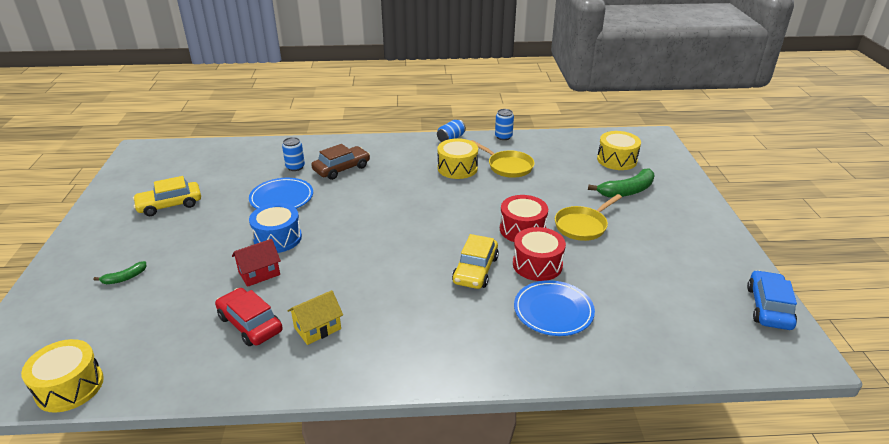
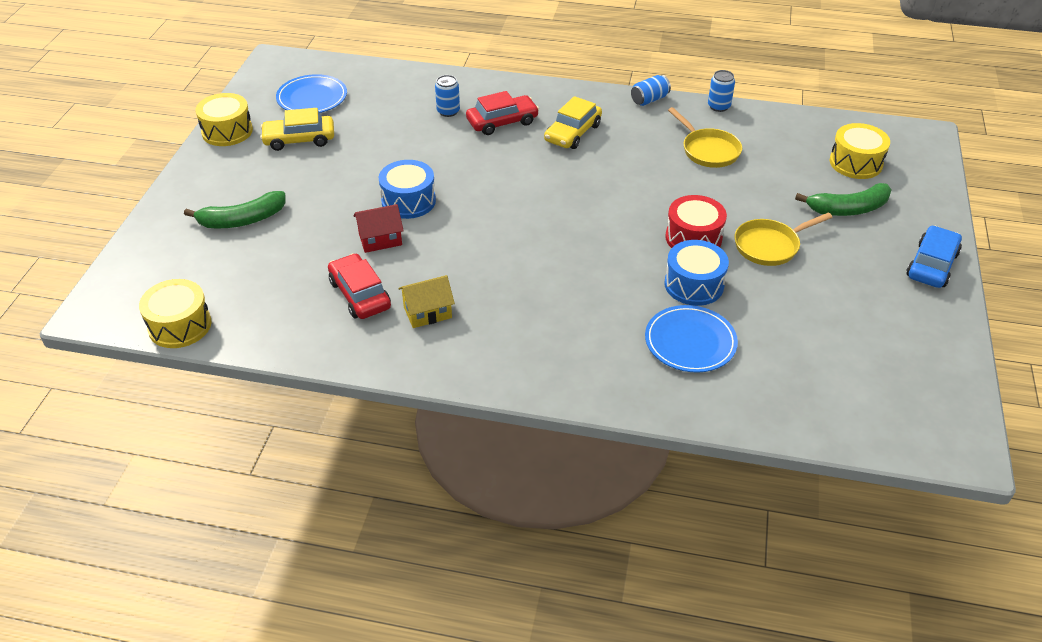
camera: 15 degrees right, 10 degrees up
(124, 278) = (242, 220): green banana -> green banana, size x1.87
(281, 198) = (423, 150): blue plate -> blue plate (312, 98)
(341, 168) = (502, 122): brown car -> red car
(457, 168) = (643, 143): yellow drum -> yellow drum (227, 131)
(475, 270) = (619, 278): yellow car -> yellow car (572, 133)
(537, 264) = (694, 285): red drum -> blue drum
(769, 307) = (951, 387): blue car -> blue car (932, 265)

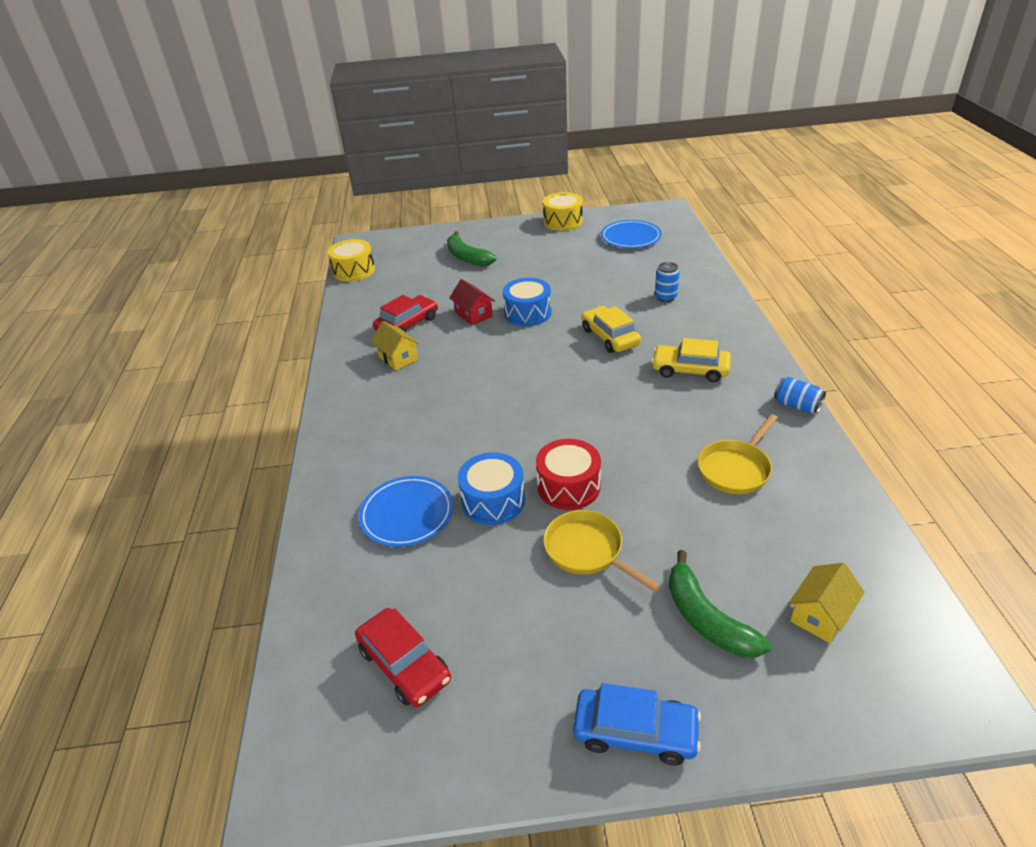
camera: 75 degrees right, 5 degrees down
(299, 139) = (574, 248): yellow car -> yellow car (610, 337)
(502, 122) = (673, 327): red car -> red car (404, 664)
(718, 106) = (835, 461): blue can -> none
(855, 163) = (820, 615): yellow drum -> yellow house

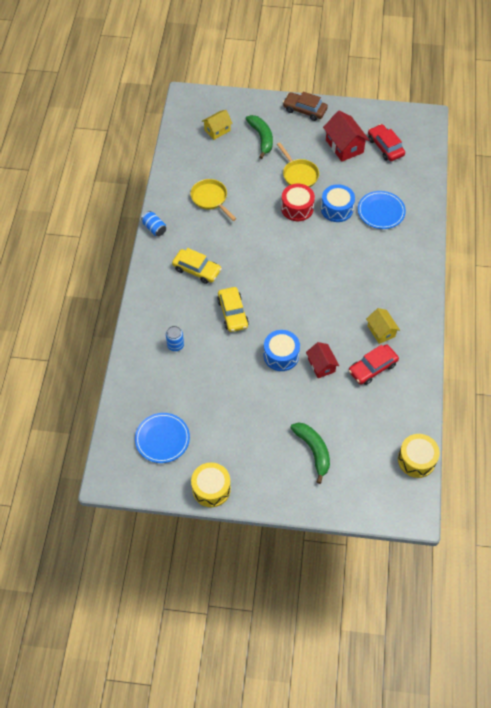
camera: 170 degrees left, 20 degrees up
(504, 643) = (344, 146): none -> red house
(635, 732) = (304, 110): blue car -> brown car
(735, 468) = (210, 199): yellow pan -> yellow pan turned 90 degrees counterclockwise

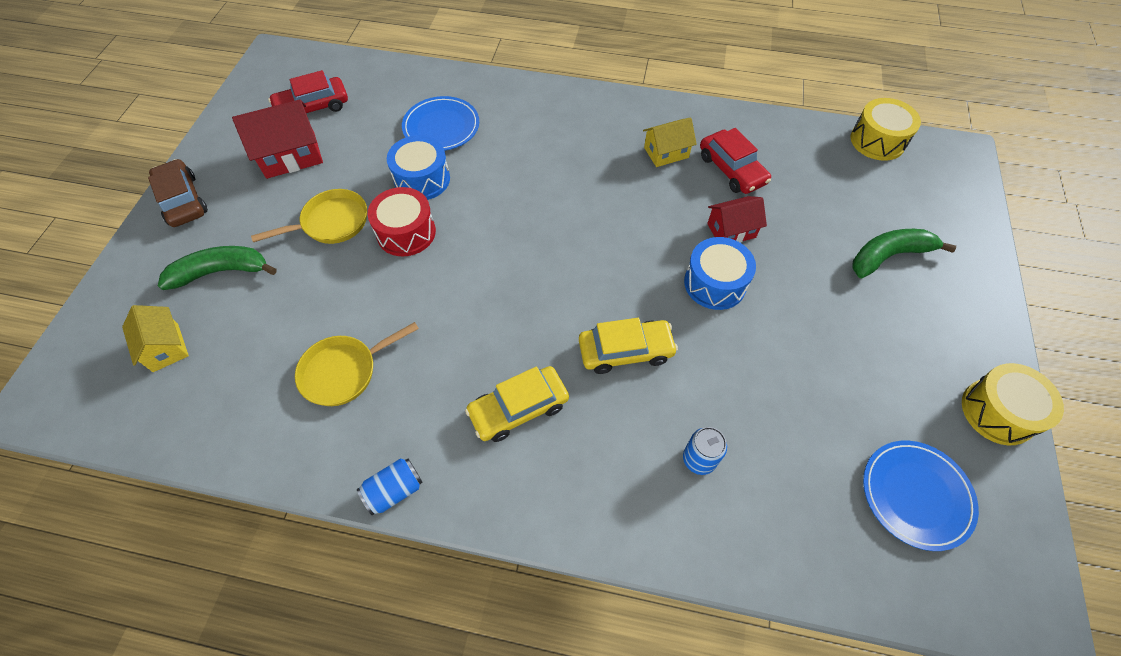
camera: 85 degrees left, 0 degrees up
(197, 270) = (518, 408): yellow car -> yellow car turned 150 degrees counterclockwise
(304, 110) = (183, 200): brown car -> brown car turned 120 degrees clockwise

